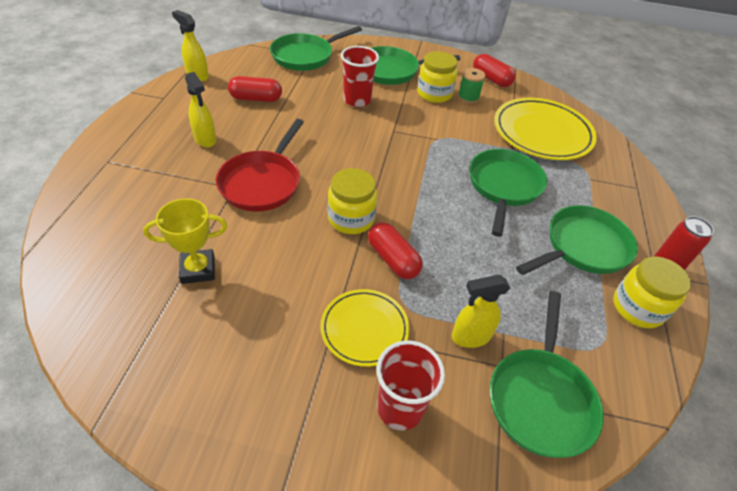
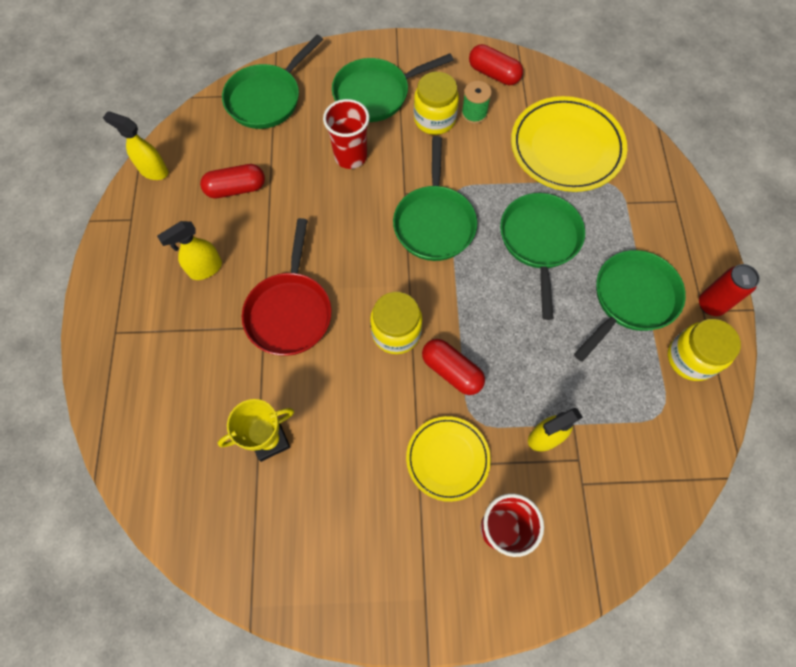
camera: 10 degrees left, 20 degrees up
(205, 139) = (205, 269): yellow spray bottle -> yellow spray bottle turned 105 degrees clockwise
(540, 398) = (617, 482): green pan -> green pan (434, 222)

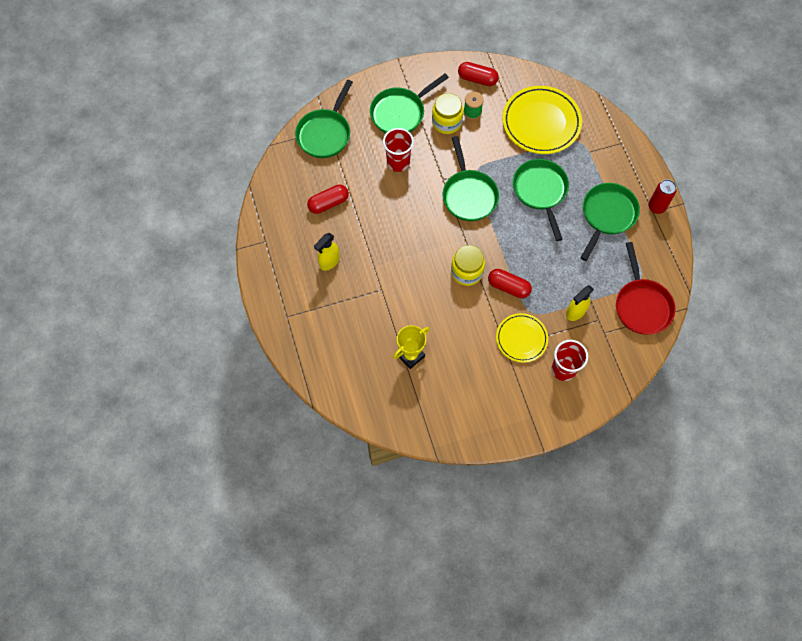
camera: 15 degrees left, 0 degrees up
(153, 171) = (266, 204): yellow spray bottle -> none
(290, 311) = (395, 275): red pan -> red pan (642, 305)
(691, 358) = (651, 243): yellow jar -> none

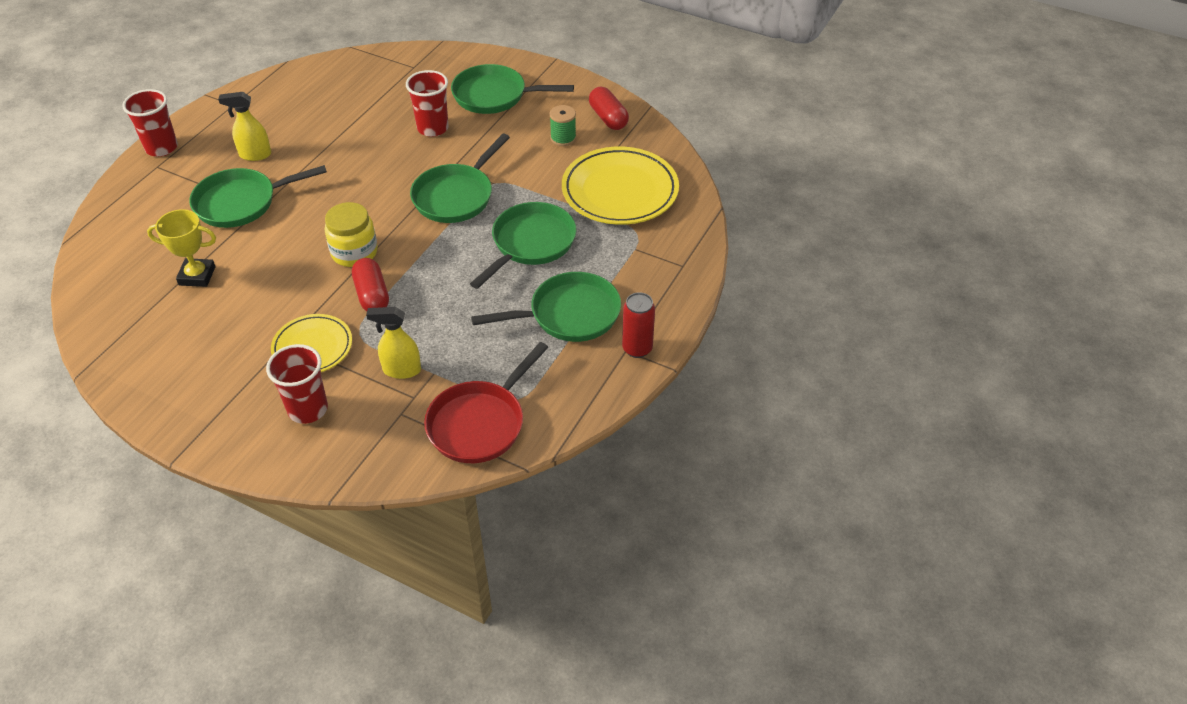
camera: 45 degrees right, 20 degrees down
(270, 303) = (161, 148): none -> red cup
(325, 133) = (405, 68): green pan -> green pan (241, 203)
(328, 203) = (325, 115): red capsule -> none
(446, 122) = (526, 130): yellow jar -> none

